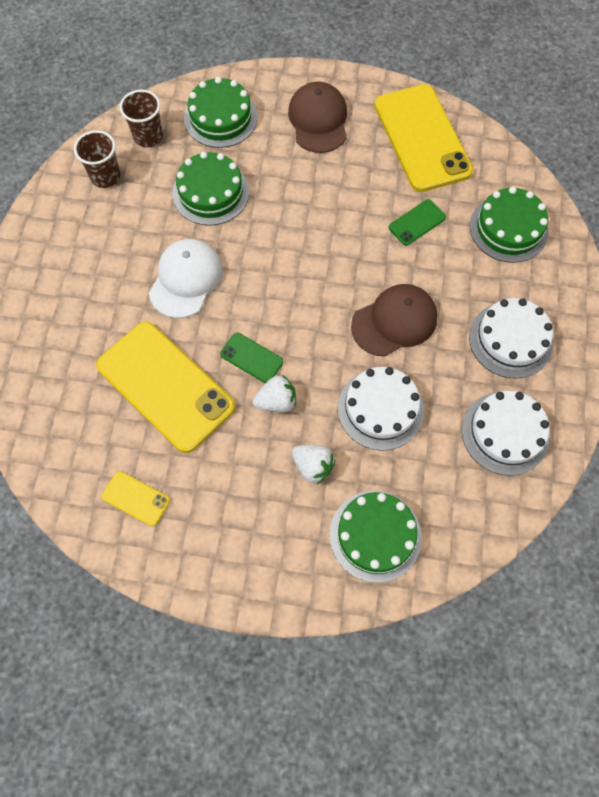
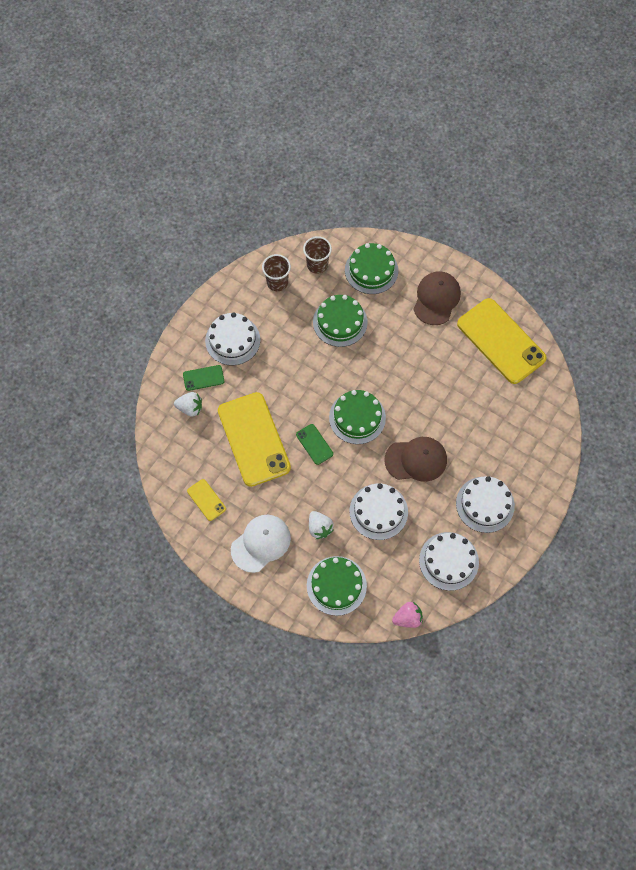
camera: 25 degrees right, 0 degrees up
(77, 270) = (232, 340): none -> white cake
(186, 279) = (297, 375): white cap -> white cap (261, 543)
(276, 401) = (316, 478): white strawberry -> white strawberry (190, 408)
(417, 222) = (465, 399): green phone -> green phone (203, 378)
(422, 138) = (501, 341): yellow phone -> yellow phone turned 45 degrees counterclockwise
(493, 535) = (407, 618): none -> pink strawberry
(508, 228) = (525, 430): green cake -> green cake (357, 417)

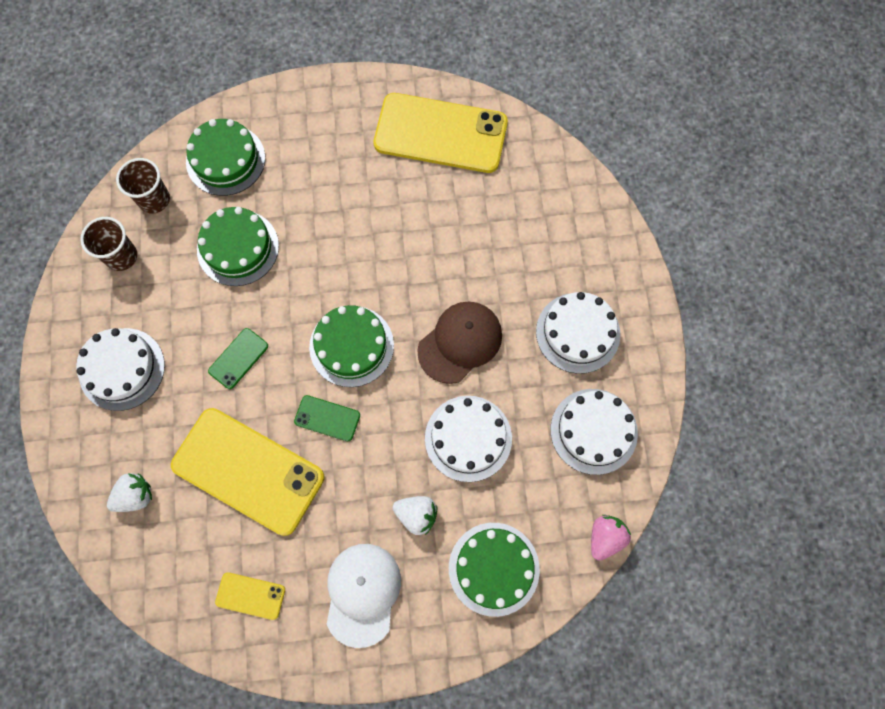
camera: 40 degrees left, 5 degrees up
(203, 378) = (122, 444): green phone -> green phone (238, 358)
(436, 299) = (329, 138): brown cap -> none

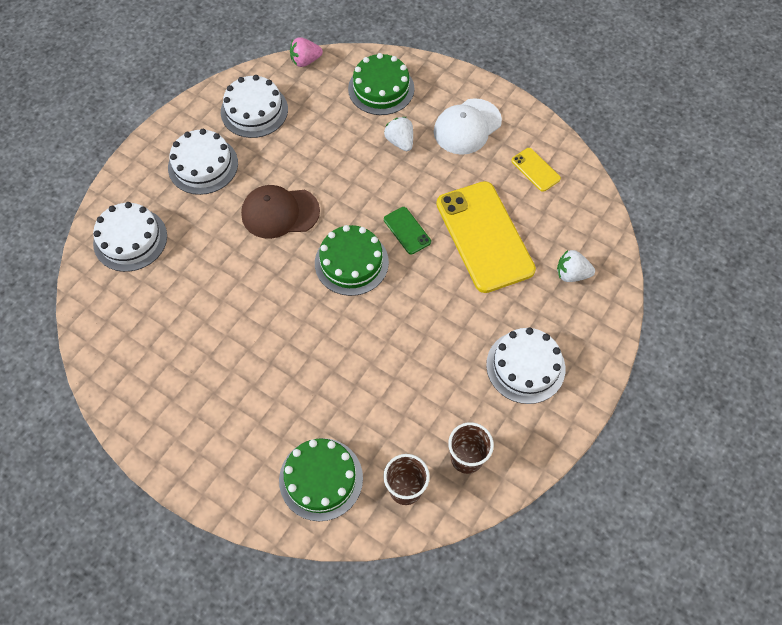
camera: 140 degrees left, 10 degrees down
(238, 248) = (371, 394): green cake -> none
(238, 358) = (435, 311): green phone -> none
(440, 133) = (142, 365): yellow phone -> none
(468, 438) = (330, 158): white cake -> white cake (130, 239)

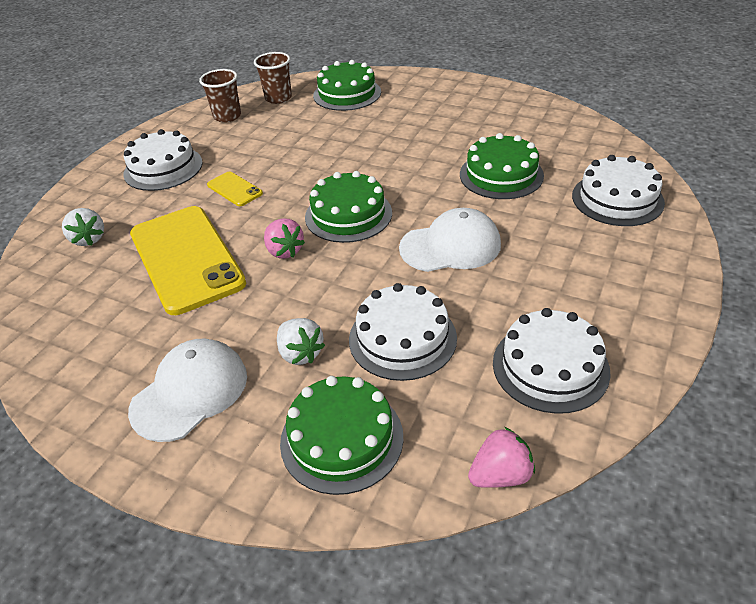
camera: 175 degrees right, 20 degrees down
(203, 165) = (582, 281): white cake -> white cake (402, 338)
(207, 289) = (501, 175): none -> green cake
(280, 213) = (450, 246): brown cap -> white cap
(407, 230) = (284, 251): green phone -> pink strawberry
(535, 170) = (95, 344): yellow phone -> yellow phone (234, 189)
(571, 274) = (89, 239): white strawberry -> white strawberry turned 60 degrees clockwise

